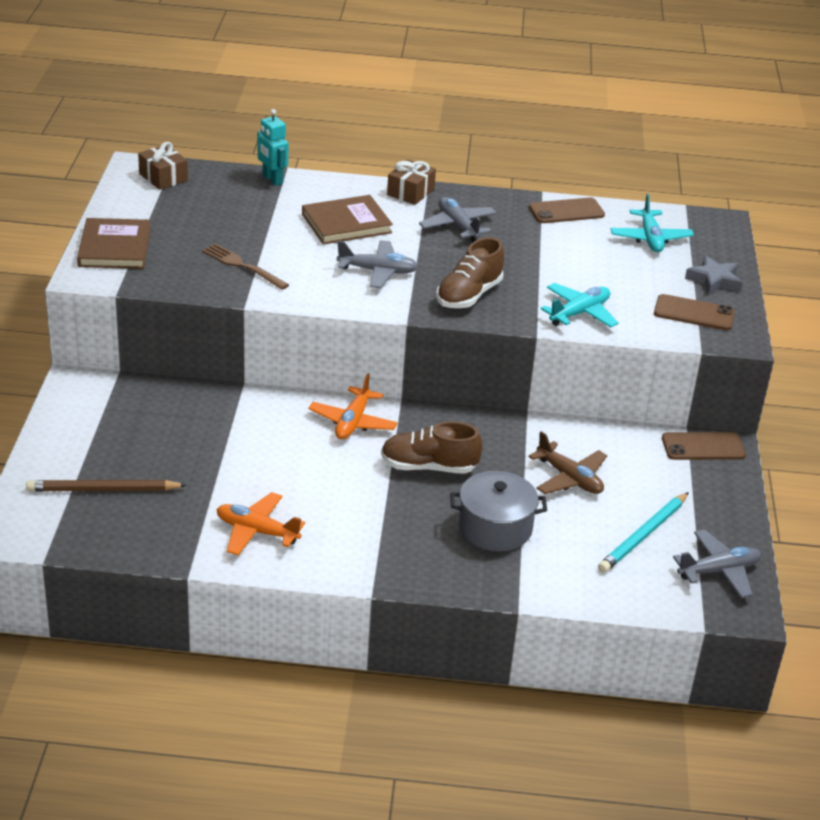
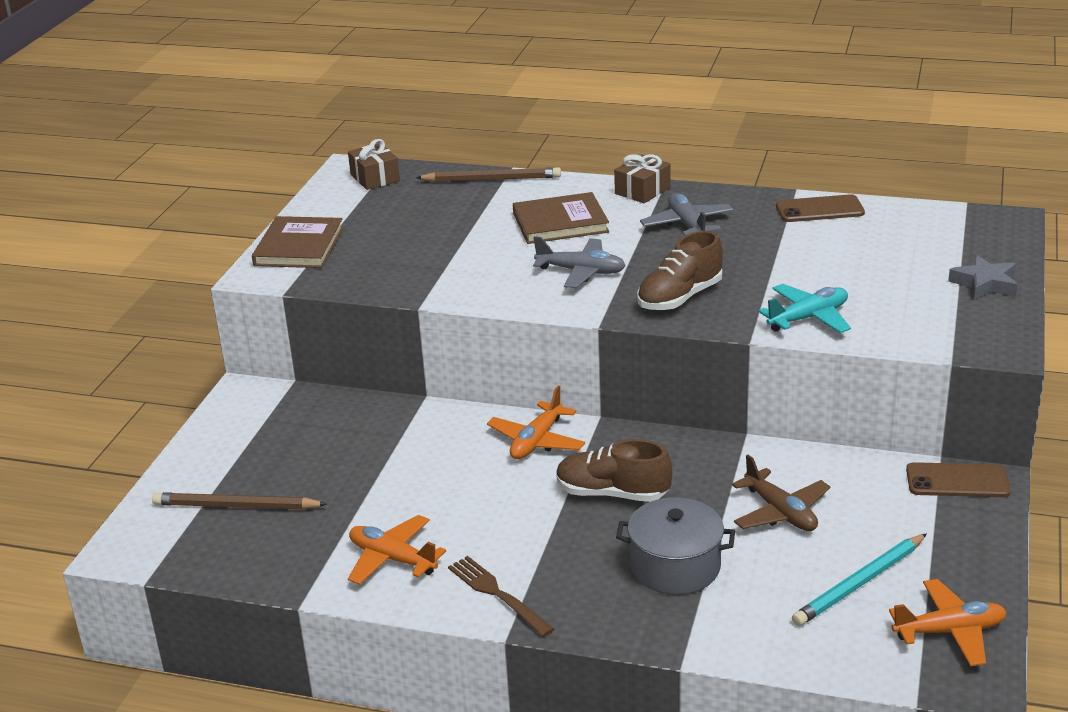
camera: 15 degrees right, 5 degrees down
(242, 266) = (430, 265): brown fork -> brown fork (497, 594)
(272, 179) = (491, 179): turquoise robot -> brown pencil
(650, 238) = (915, 238): turquoise plane -> none
(694, 313) = (951, 319): brown phone -> none
(719, 571) = (949, 631): grey plane -> orange plane

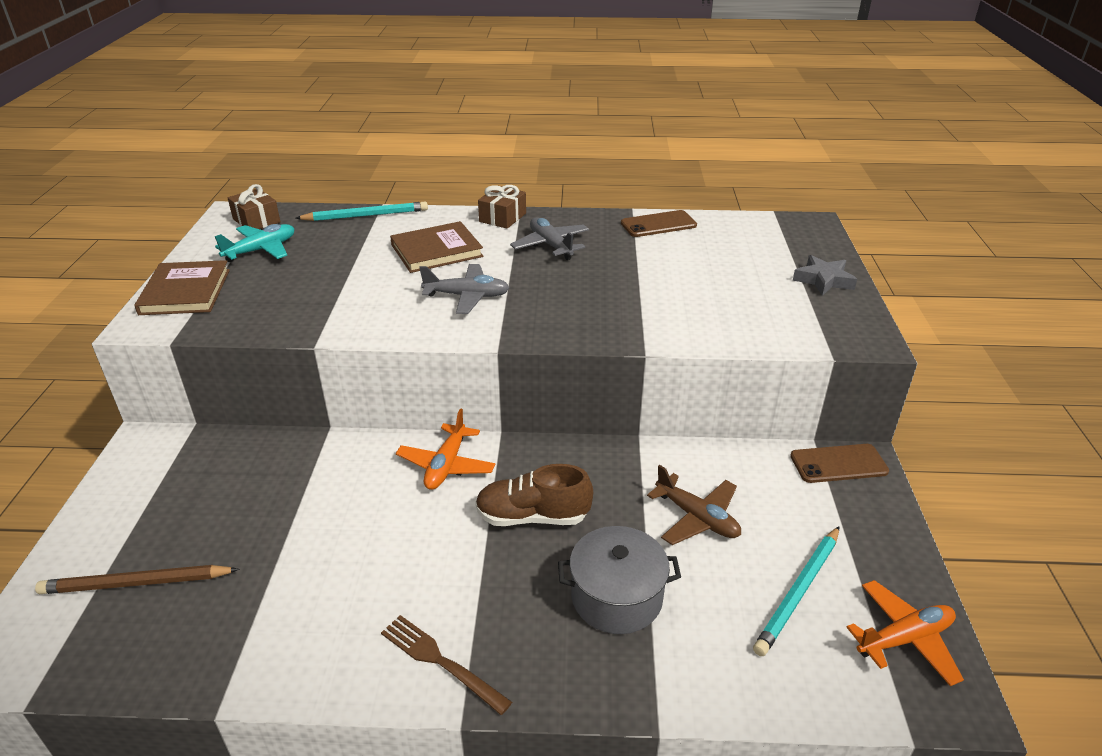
camera: 15 degrees left, 5 degrees up
(392, 559) = (318, 630): orange plane -> none
(491, 179) = (366, 215): brown pencil -> turquoise pencil
(679, 298) = (565, 315): brown shoe -> none
(808, 318) = (689, 325): turquoise plane -> turquoise plane (261, 250)

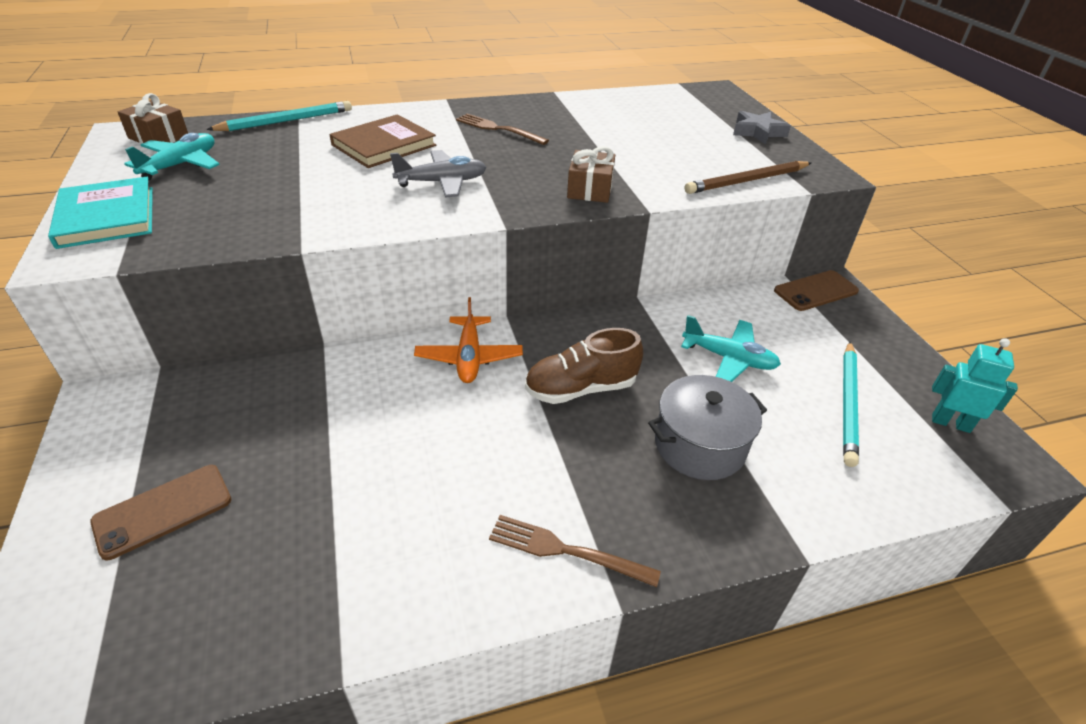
camera: 20 degrees left, 5 degrees up
(136, 583) = (167, 558): brown pencil -> brown pencil (747, 181)
(185, 292) = (107, 217): brown book -> turquoise book
(502, 217) = (434, 110): brown gift -> brown gift (590, 189)
(551, 245) = (498, 129): grey plane -> brown fork
(658, 224) = (587, 102): brown phone -> brown phone (163, 510)
(697, 518) = (729, 359): brown plane -> turquoise plane
(904, 639) = (950, 423): orange plane -> turquoise robot

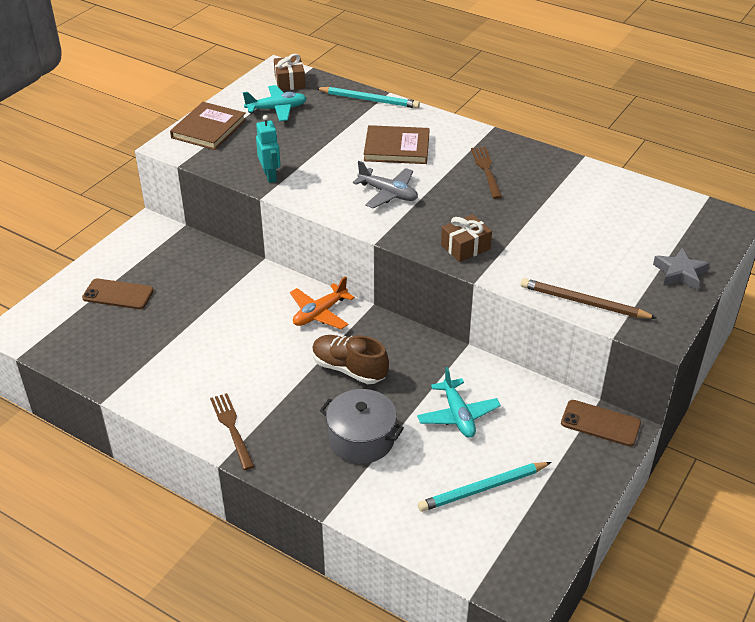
camera: 50 degrees right, 0 degrees up
(107, 217) = (209, 129): turquoise book -> brown book
(950, 423) = (526, 546): turquoise robot -> turquoise robot (270, 176)

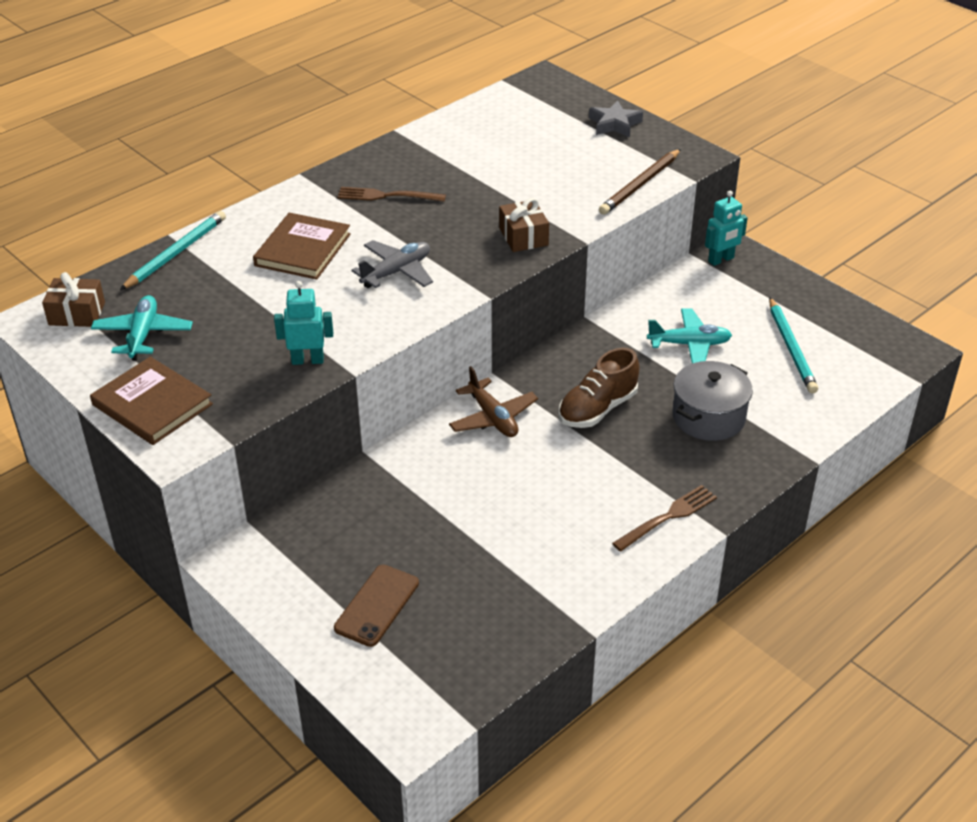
camera: 75 degrees left, 0 degrees up
(231, 428) = (668, 517): brown fork -> brown fork turned 150 degrees clockwise
(320, 313) = (493, 417): orange plane -> brown plane
(600, 423) = (721, 260): brown phone -> turquoise robot

